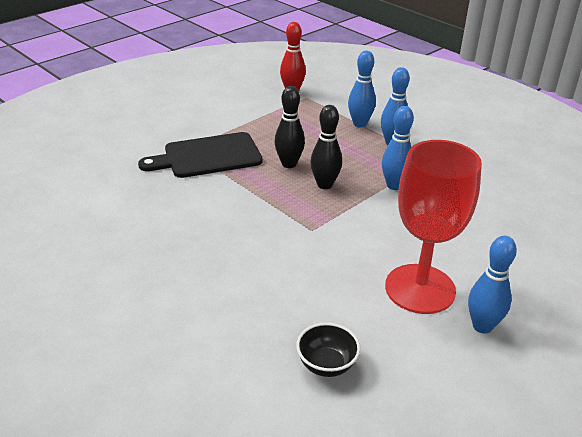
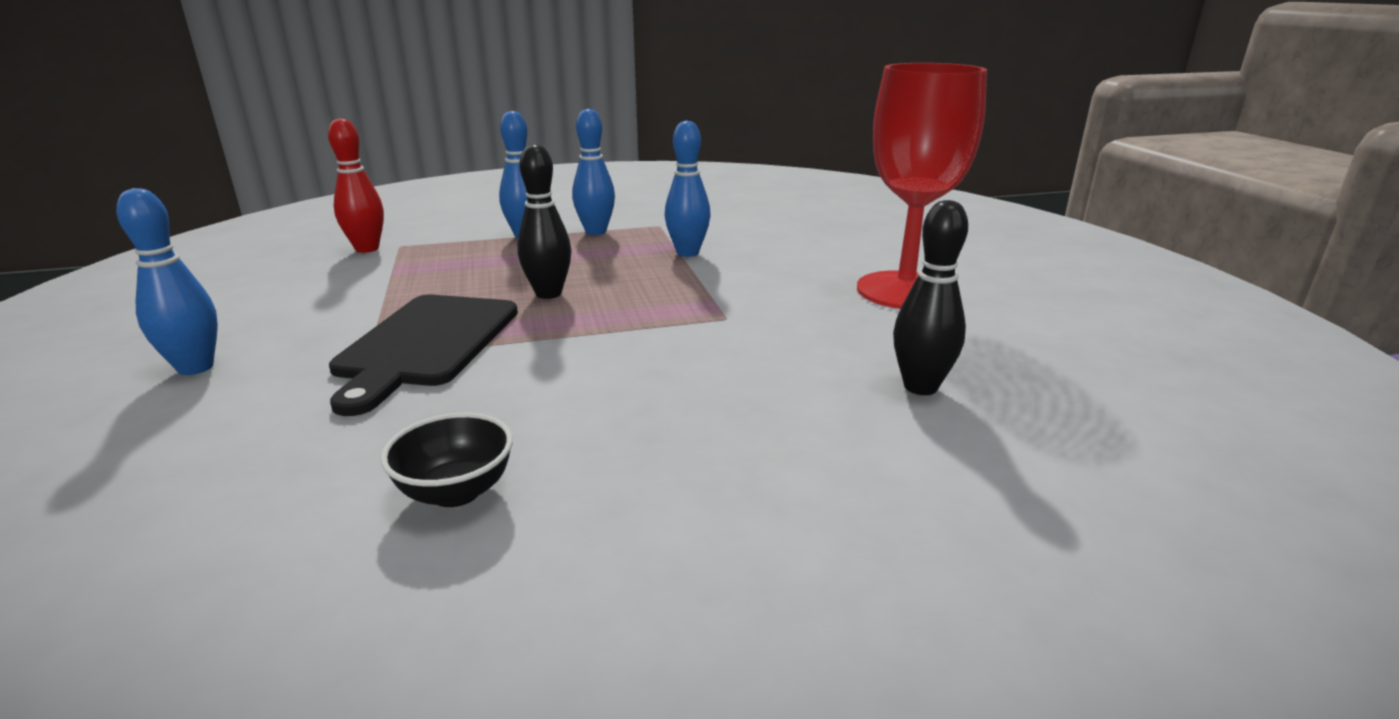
camera: 60 degrees left, 10 degrees down
(324, 185) = (632, 285): black bowling pin -> black bowling pin (920, 387)
(326, 365) = (1030, 378): black bowl -> black bowl (456, 492)
(482, 326) = (988, 280): blue bowling pin -> blue bowling pin (195, 367)

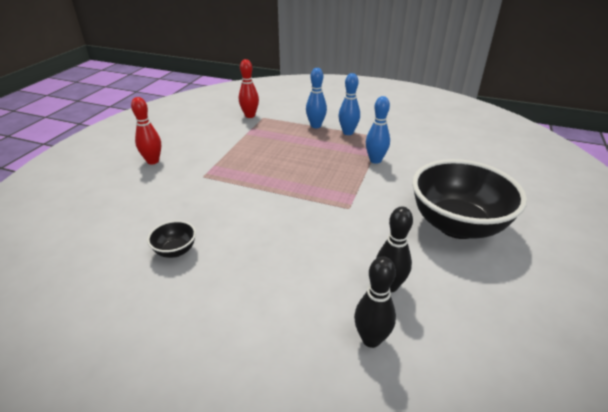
camera: 35 degrees right, 10 degrees up
(195, 367) = (153, 161): blue bowling pin -> red bowling pin
(426, 344) = (225, 177): black cutting board -> none
(548, 294) = (291, 166): black bowling pin -> black bowling pin (371, 339)
(904, 291) = (457, 225): red goblet -> black bowl

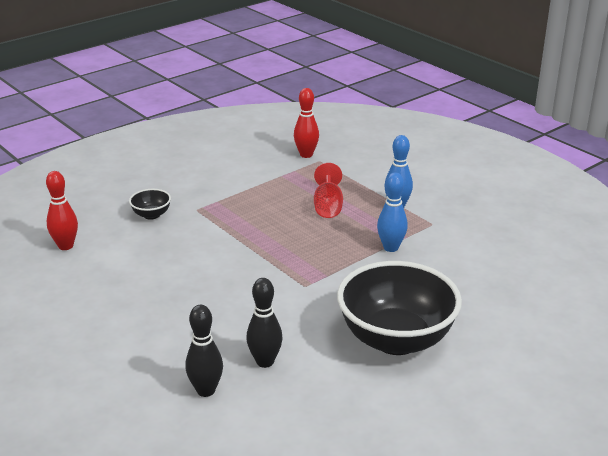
camera: 30 degrees right, 5 degrees down
(153, 161) = (163, 180): red bowling pin -> red bowling pin (65, 246)
(175, 251) = (116, 269): black bowl -> black bowl (151, 215)
(302, 145) = (328, 206): none -> red goblet
(316, 126) = (368, 188): blue bowling pin -> none

